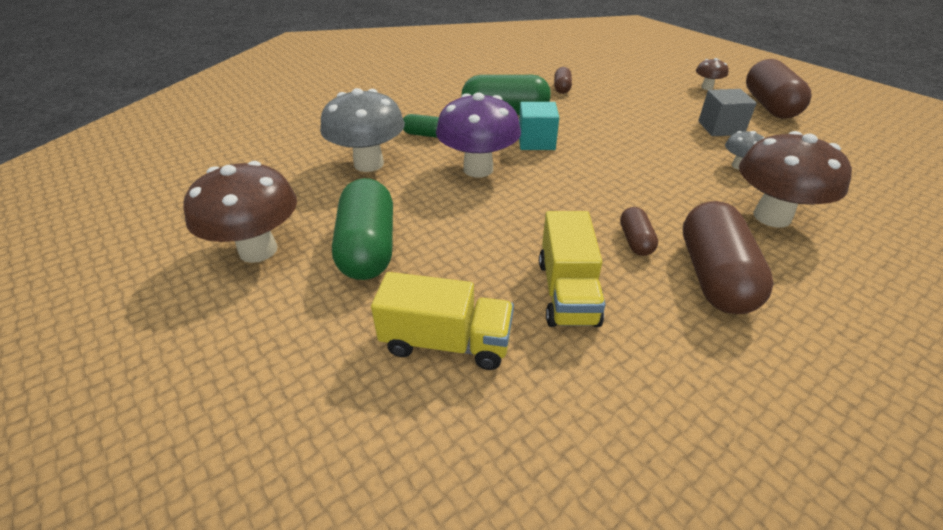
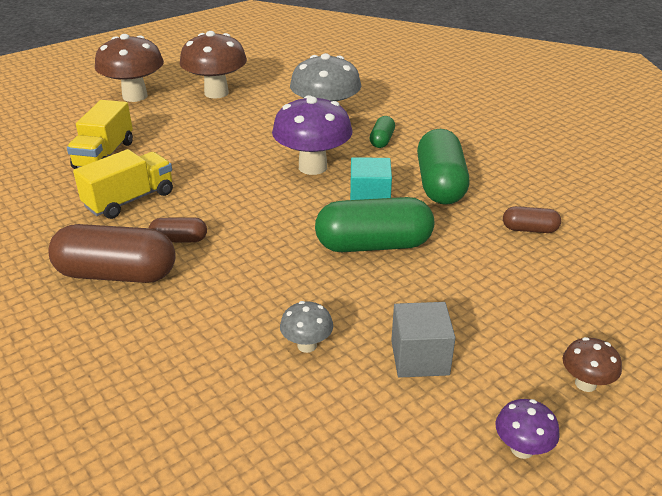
camera: 90 degrees right, 5 degrees down
(368, 248) = (207, 126): green capsule -> green capsule (373, 245)
(567, 292) = (130, 200): yellow truck -> yellow truck turned 135 degrees clockwise
(769, 105) = (522, 449): brown capsule -> purple mushroom
(772, 217) = (192, 339): brown mushroom -> brown mushroom (135, 96)

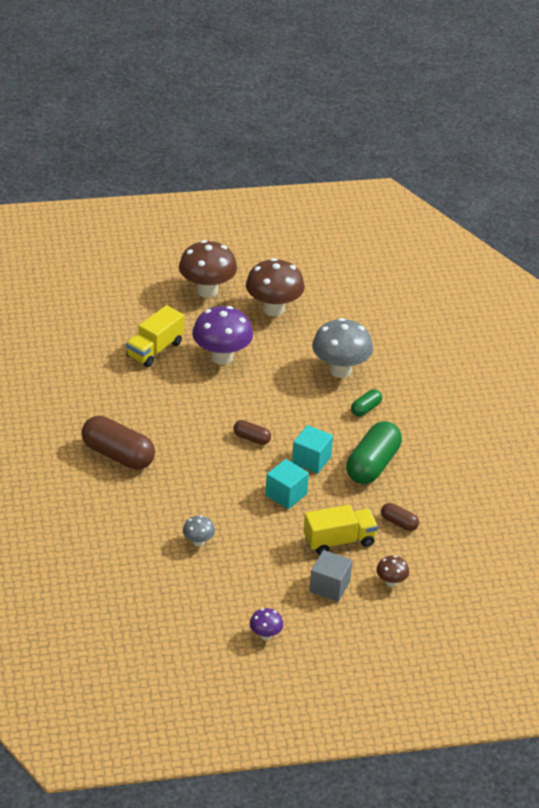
camera: 25 degrees right, 5 degrees up
(130, 200) = (152, 399): yellow truck -> yellow truck (339, 541)
(179, 240) = (167, 444): brown capsule -> brown capsule (251, 438)
(312, 167) = (294, 415): purple mushroom -> purple mushroom (221, 357)
(373, 245) = (286, 494): green capsule -> turquoise cube
(420, 358) = (254, 573): grey cube -> grey cube (329, 586)
(585, 384) = (330, 622): brown mushroom -> brown mushroom (391, 582)

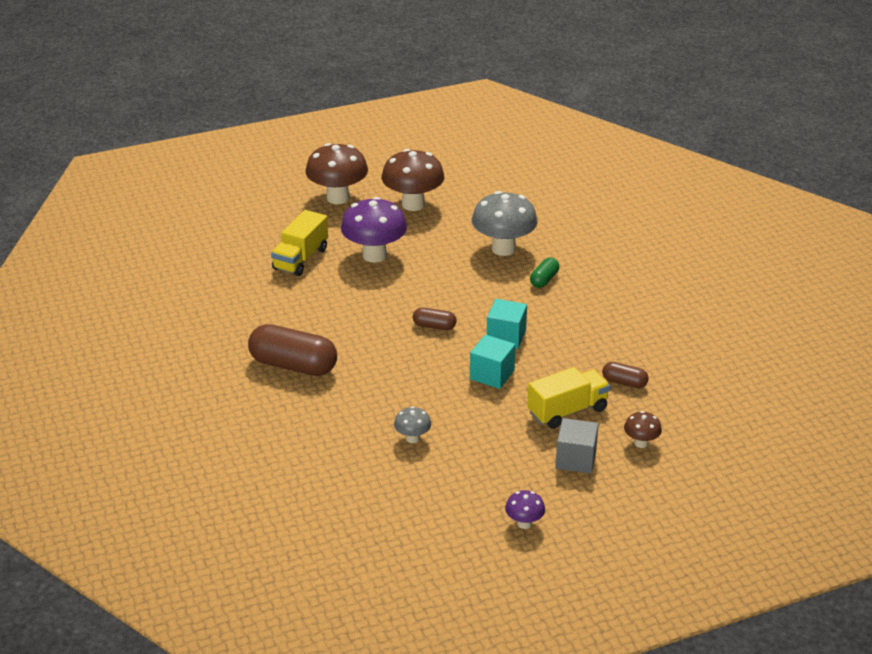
camera: 10 degrees left, 5 degrees down
(372, 465) = (573, 331): green capsule -> none

